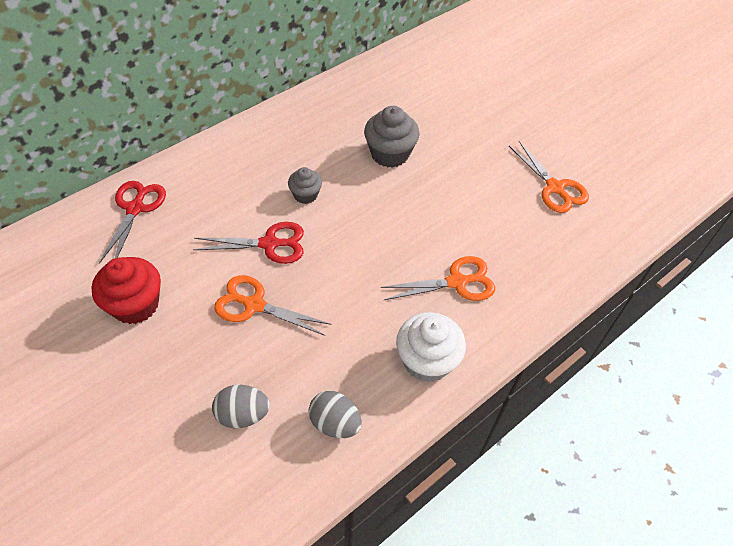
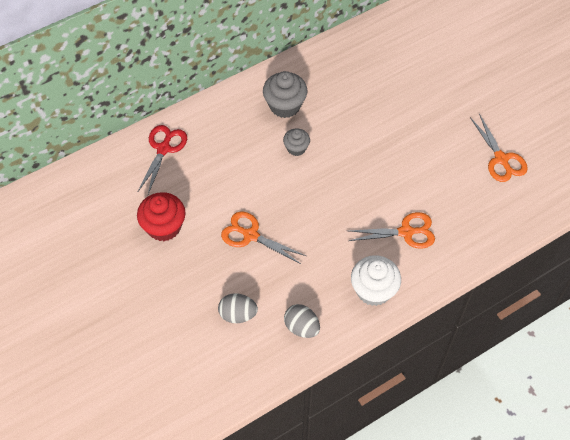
camera: 10 degrees right, 5 degrees up
(269, 244) = (265, 187): red scissors -> none
(390, 154) = (368, 117): grey cupcake -> grey cupcake (285, 105)

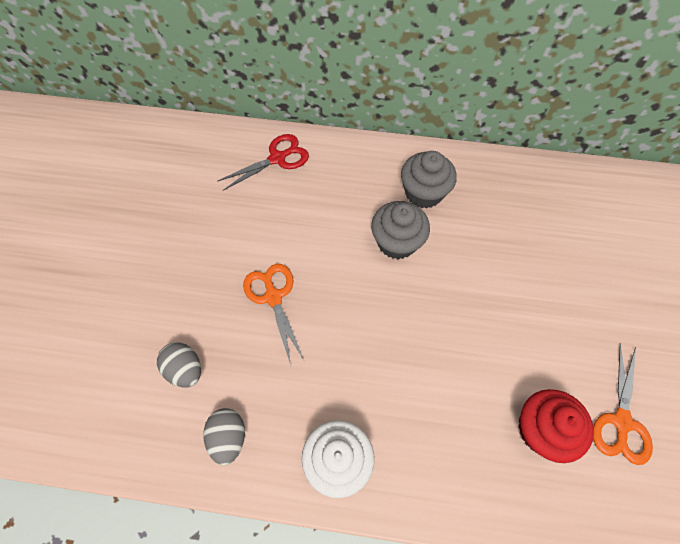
camera: 40 degrees right, 5 degrees up
(164, 227) = (208, 229): red cupcake -> red cupcake (541, 429)
(296, 148) = (397, 242): grey cupcake -> grey cupcake, size x1.69
(406, 232) = (432, 421): orange scissors -> none

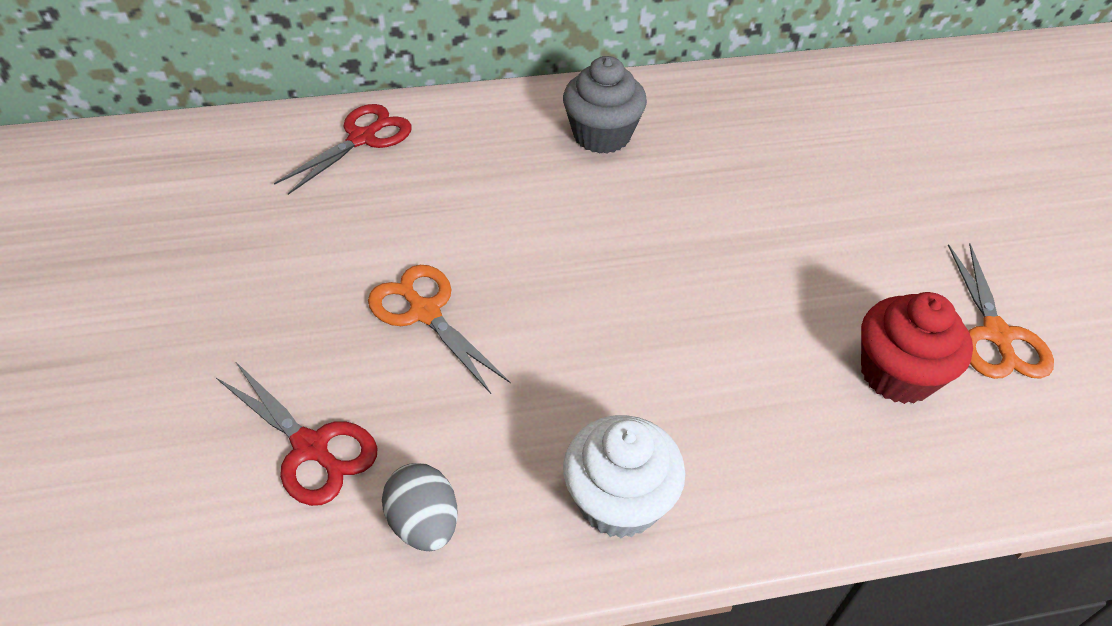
camera: 20 degrees left, 15 degrees down
(185, 369) = (311, 448): grey egg -> red scissors
(397, 242) = (588, 201): grey cupcake -> none

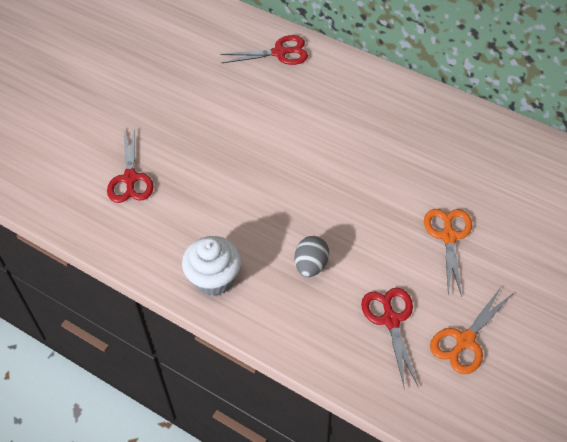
camera: 45 degrees right, 5 degrees up
(424, 523) = (140, 234): grey egg -> grey egg (311, 265)
(425, 312) = (222, 153): orange scissors -> orange scissors (448, 236)
(602, 135) = (393, 118): grey cupcake -> none
(897, 374) = (391, 320): red cupcake -> red scissors

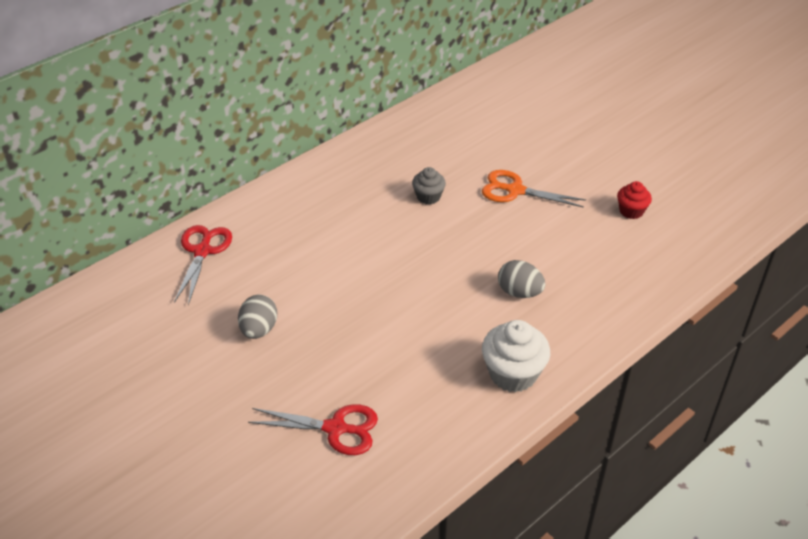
camera: 75 degrees left, 10 degrees down
(211, 108) = (259, 329): none -> grey egg
(391, 320) = (599, 251): red scissors -> none
(407, 173) = (428, 197): none -> grey cupcake
(465, 341) = (631, 211): orange scissors -> red cupcake

